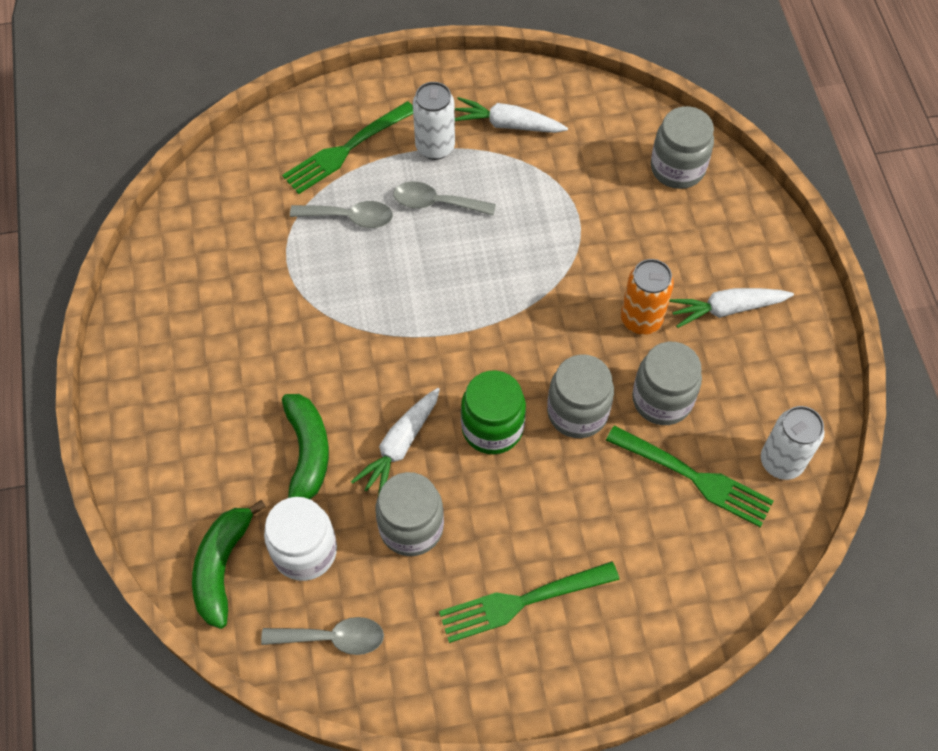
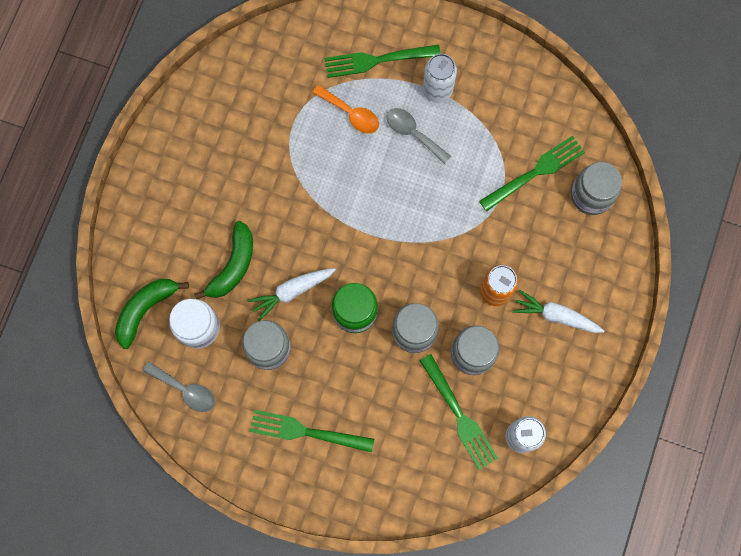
camera: 30 degrees right, 15 degrees up
(350, 217) = (351, 113): grey spoon -> orange spoon
(507, 124) = (496, 99): white carrot -> none
(600, 176) = (534, 173): none -> green fork

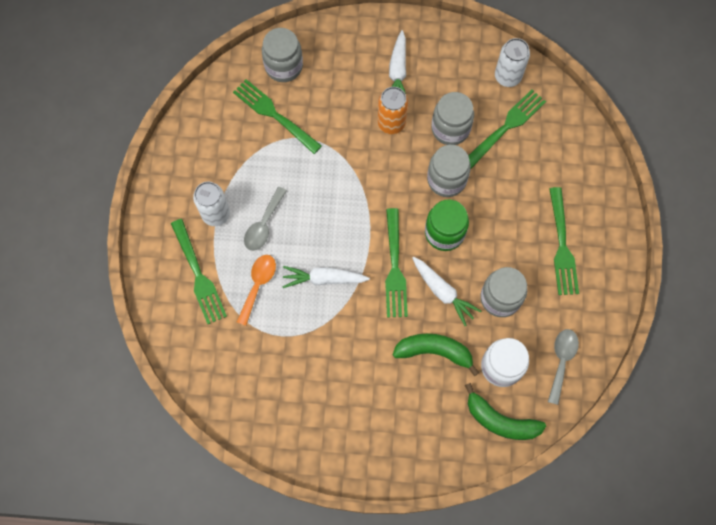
camera: 105 degrees left, 5 degrees down
(332, 251) = (394, 267): none -> green fork
(339, 178) = (323, 279): none -> white carrot

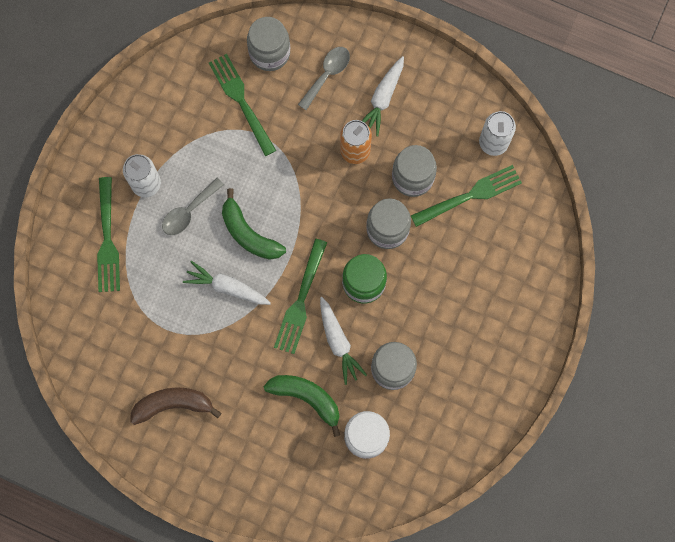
camera: 20 degrees right, 5 degrees up
(258, 285) = (161, 270): orange spoon -> none
(315, 402) = (173, 405): none -> brown banana
(500, 420) = (344, 488): green banana -> green banana (249, 234)
(561, 245) = (476, 337): green fork -> none
(561, 361) = (427, 452): grey spoon -> grey spoon (327, 74)

